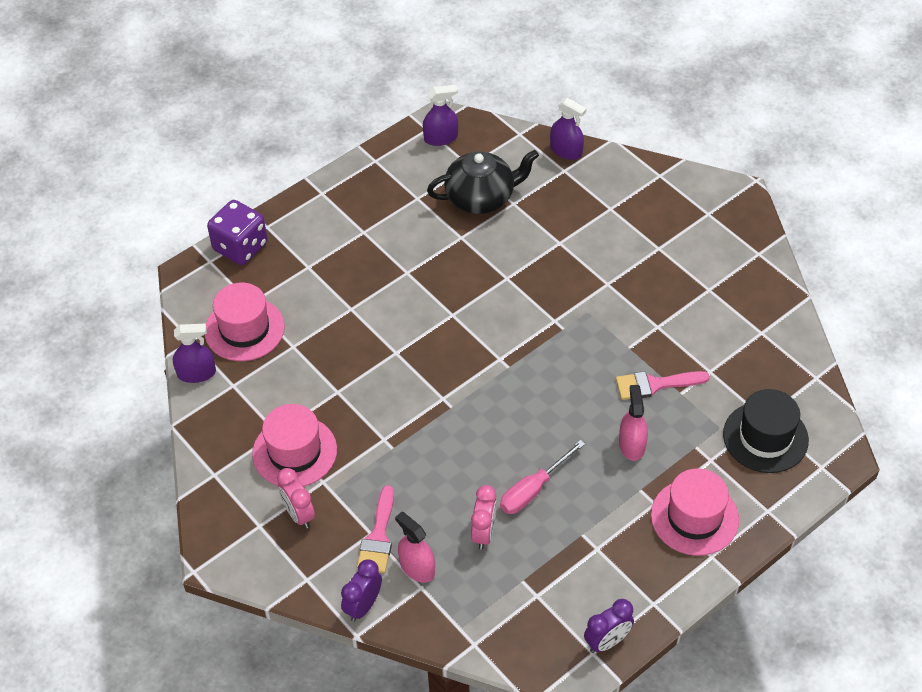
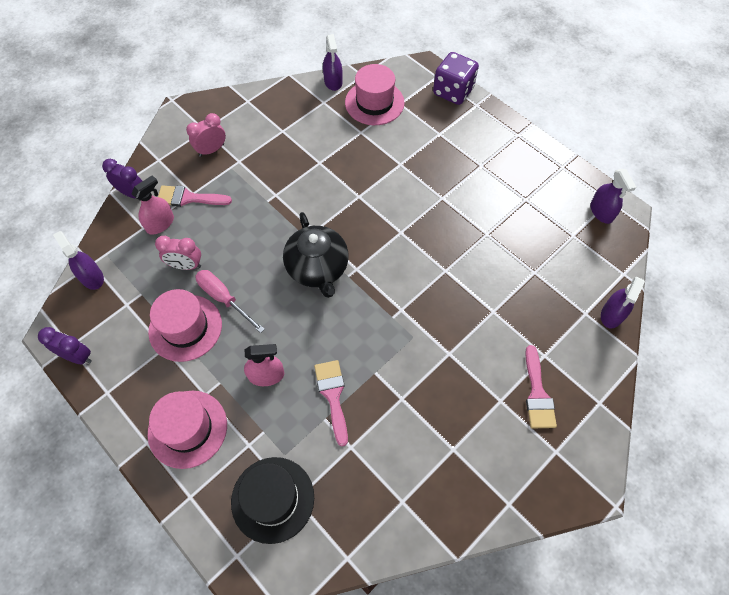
camera: 85 degrees right, 10 degrees up
(294, 452) = (265, 142): pink hat -> pink hat (185, 327)
(481, 198) = (536, 246): black teapot -> black teapot (317, 268)
(495, 640) = (92, 277): none -> purple spray bottle
(607, 641) = (77, 356): purple clock -> purple clock turned 150 degrees clockwise
(651, 219) = (537, 393): none -> pink brush

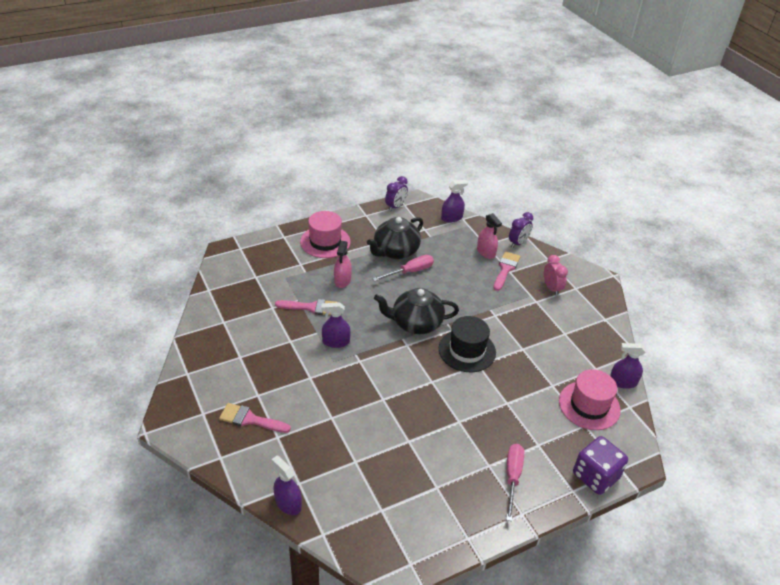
camera: 105 degrees right, 20 degrees down
(185, 327) = (395, 251): pink hat -> black teapot
(186, 265) = (445, 259): pink clock -> none
(272, 499) = (261, 267): black hat -> black hat (467, 350)
(485, 146) = (512, 477): none -> pink screwdriver
(601, 212) = (399, 549): purple spray bottle -> purple spray bottle (336, 342)

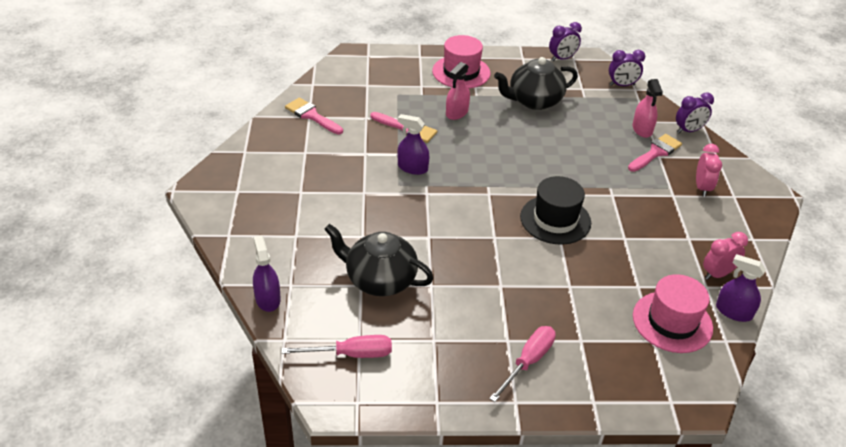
camera: 25 degrees right, 0 degrees up
(250, 419) = (279, 211): pink brush -> pink brush (312, 116)
(410, 272) = (538, 125): pink screwdriver -> pink screwdriver (351, 354)
(416, 323) = (512, 176): black teapot -> black teapot (379, 279)
(451, 218) = (622, 85): purple spray bottle -> purple clock
(595, 476) = (632, 397): purple dice -> none
(597, 356) = (717, 274): none -> pink clock

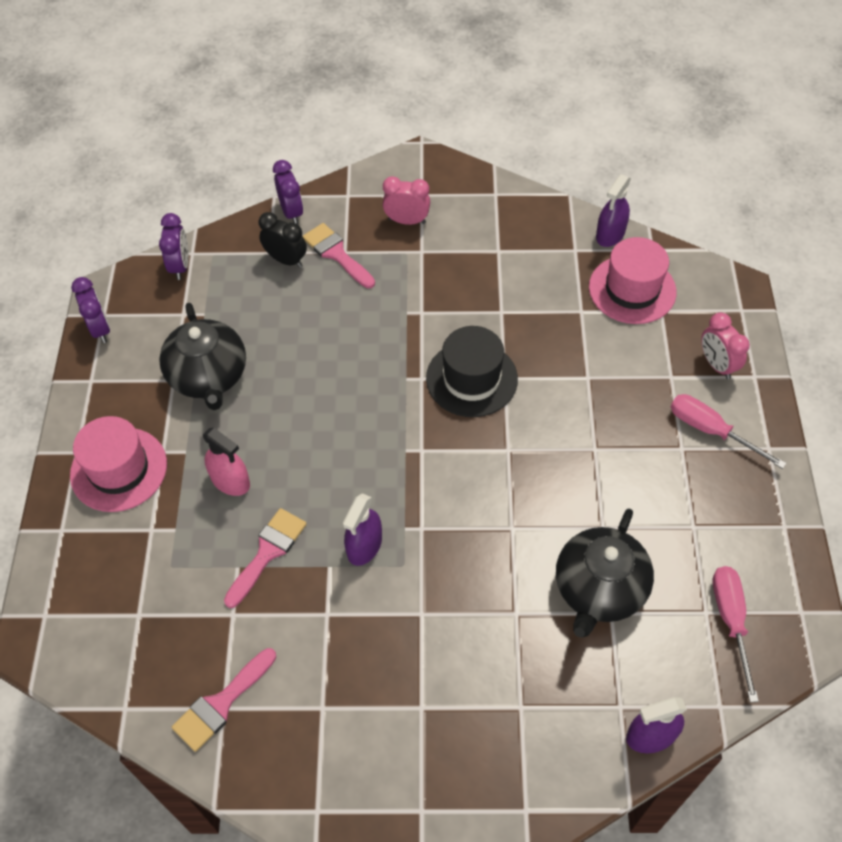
camera: 85 degrees left, 15 degrees up
(642, 129) = (286, 260): pink spray bottle -> black clock
(717, 274) = (555, 236): pink clock -> pink clock (717, 365)

